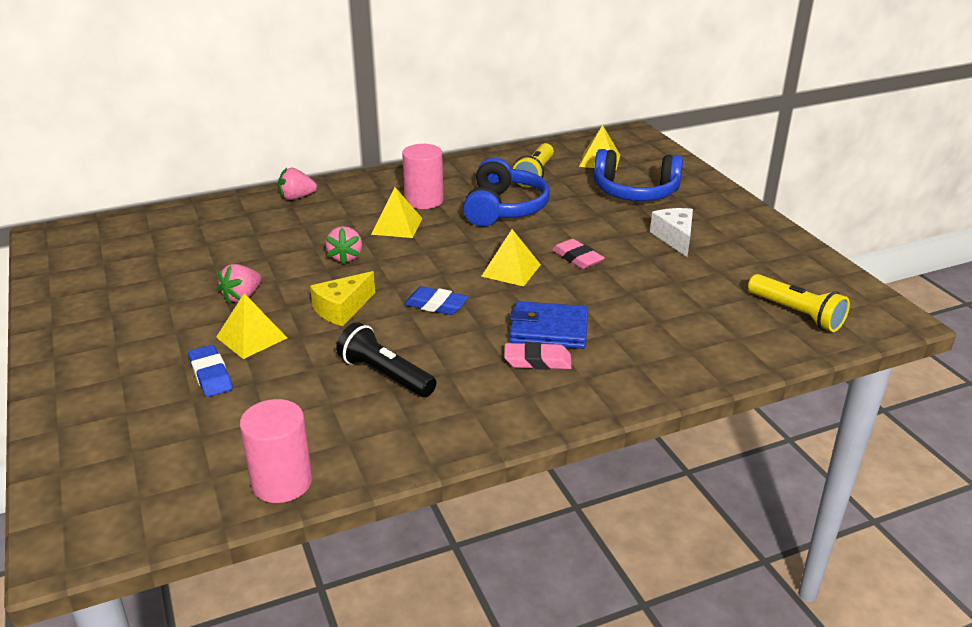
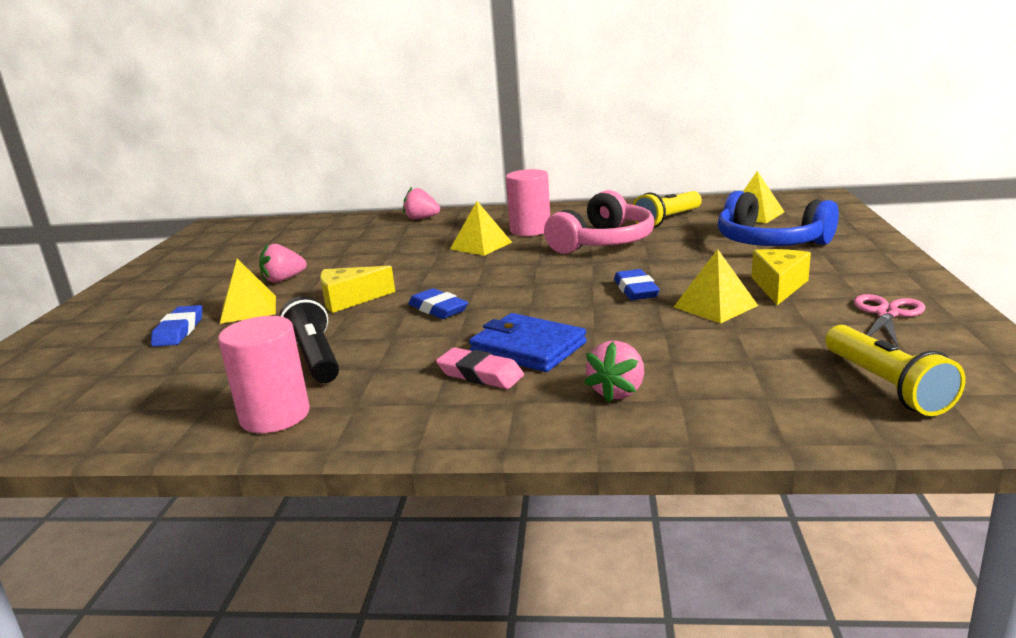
camera: 30 degrees right, 10 degrees down
(282, 482) = (104, 428): pink cylinder -> pink cylinder (275, 415)
(345, 257) = (405, 262): pink strawberry -> pink strawberry (617, 391)
(504, 208) = (603, 242): blue headphones -> pink headphones
(511, 270) = (549, 291): yellow pyramid -> yellow pyramid (715, 306)
(577, 258) = (636, 290): pink eraser -> blue eraser
(675, 238) = (778, 286): white cheese -> yellow cheese
(759, 253) = (887, 314): none -> pink scissors

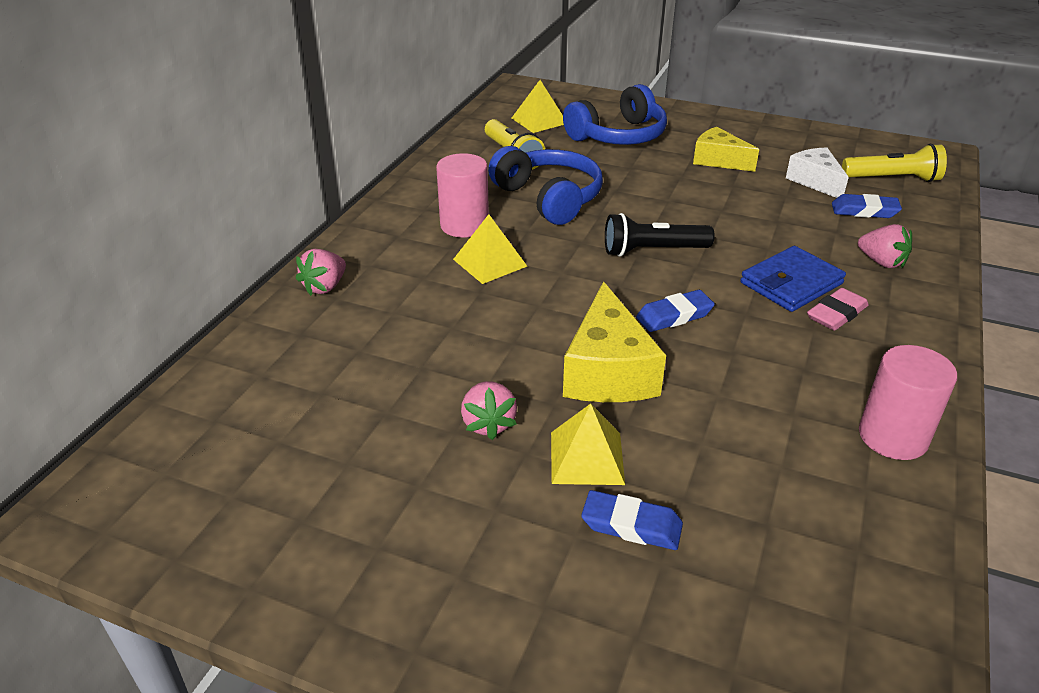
camera: 75 degrees left, 15 degrees up
(315, 358) = (768, 406): black flashlight -> black flashlight (652, 251)
(350, 300) = (608, 371): yellow cheese -> yellow cheese, size x1.52
(603, 242) = (549, 198): pink headphones -> blue headphones
(636, 290) = (689, 212): blue eraser -> blue eraser (864, 211)
(715, 306) = (744, 191): yellow pyramid -> none
(797, 338) = (815, 181): none -> white cheese
(887, 314) = (788, 145): pink scissors -> none

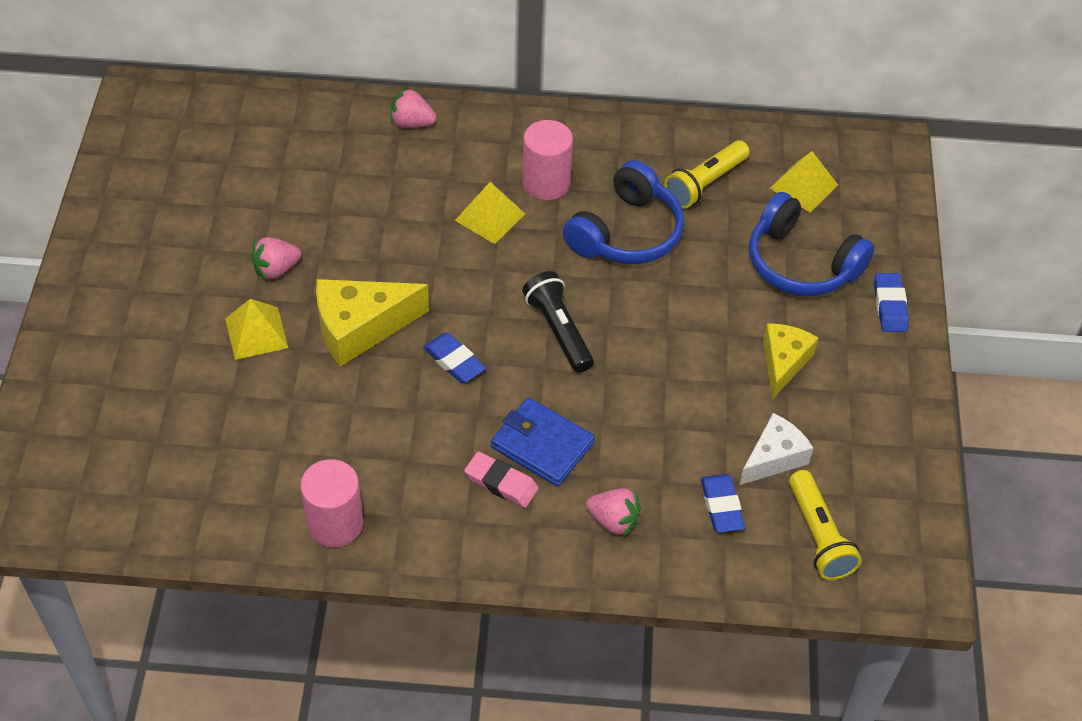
camera: 70 degrees right, 15 degrees up
(631, 525) = (197, 369): blue eraser -> blue eraser (890, 306)
(881, 262) = (613, 521): pink strawberry -> pink strawberry turned 90 degrees counterclockwise

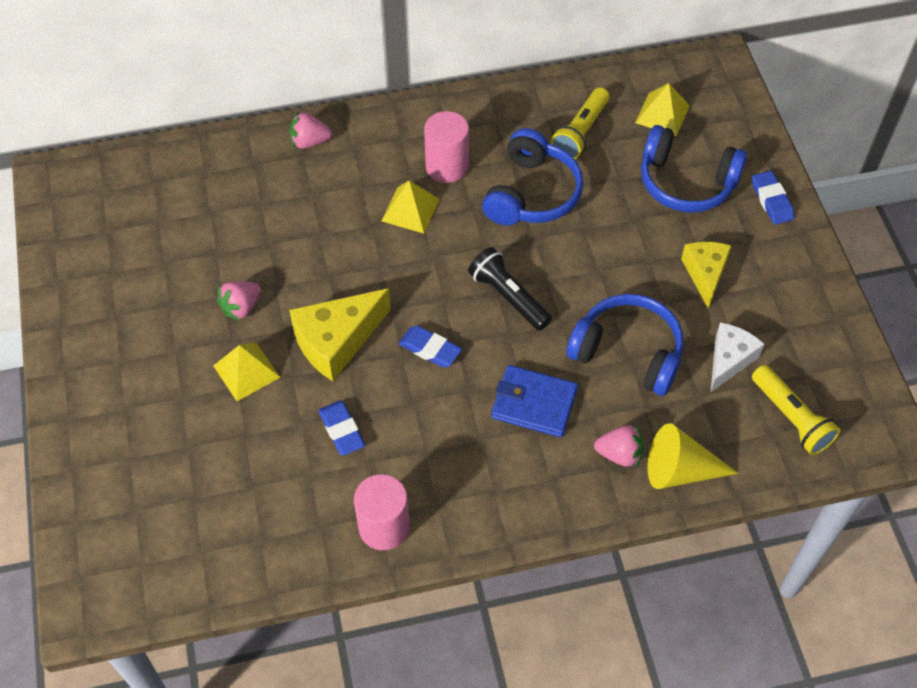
camera: 15 degrees left, 5 degrees up
(501, 483) = (512, 448): pink eraser -> none
(665, 420) = (628, 352): none -> blue headphones
(672, 555) = (679, 470): none -> yellow cone
(721, 506) = (703, 415): blue eraser -> blue eraser (342, 430)

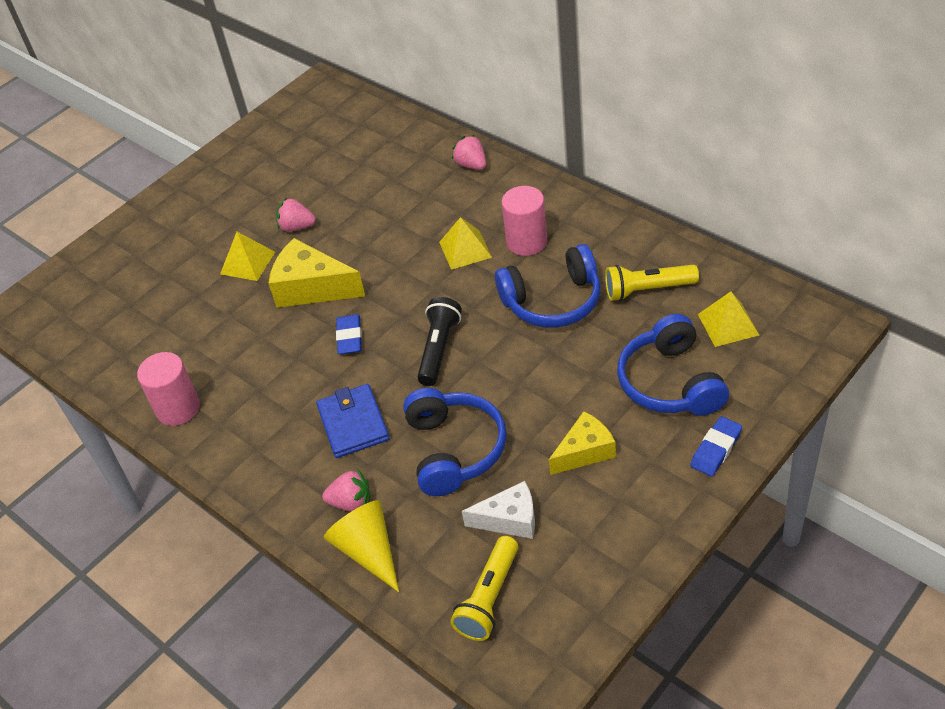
camera: 60 degrees right, 10 degrees down
(342, 430) = (240, 337): blue eraser -> none
(619, 454) = (351, 503): pink strawberry -> pink strawberry turned 60 degrees counterclockwise

